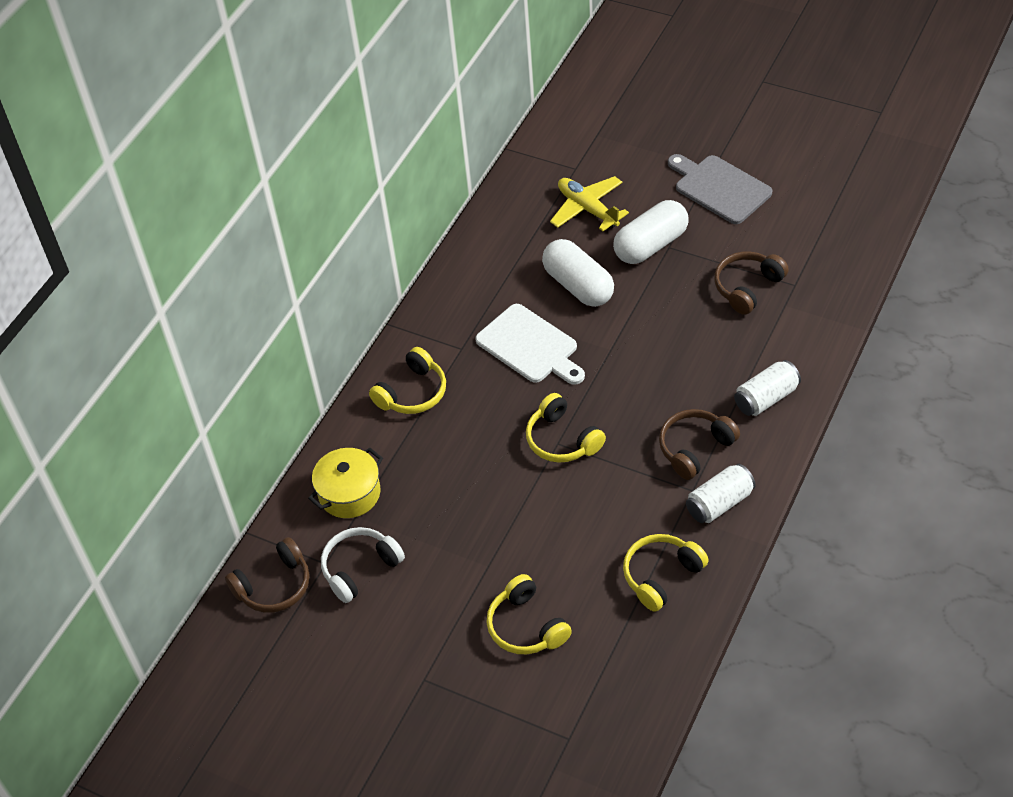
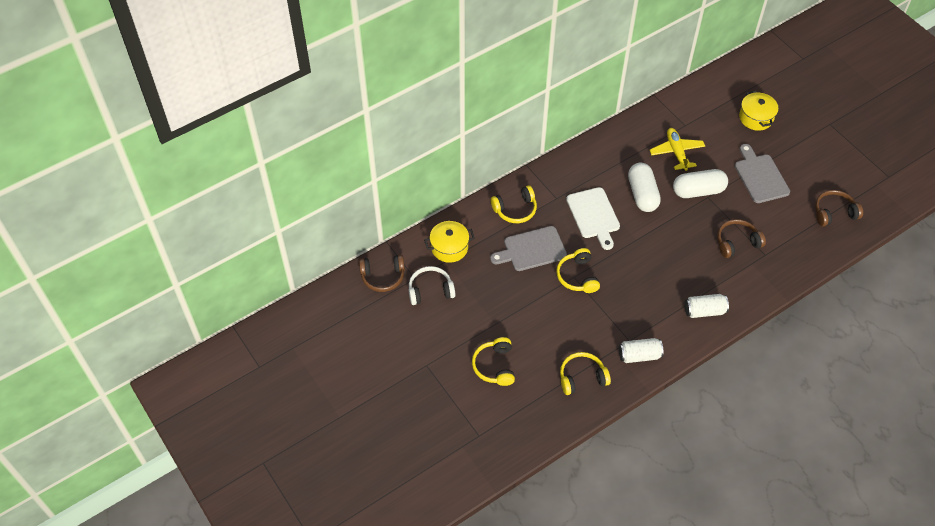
camera: 25 degrees right, 5 degrees up
(472, 436) = (532, 249): none -> grey cutting board
(663, 116) = (756, 118): none -> yellow pot
(695, 448) = (646, 318): brown headphones -> brown headphones (834, 212)

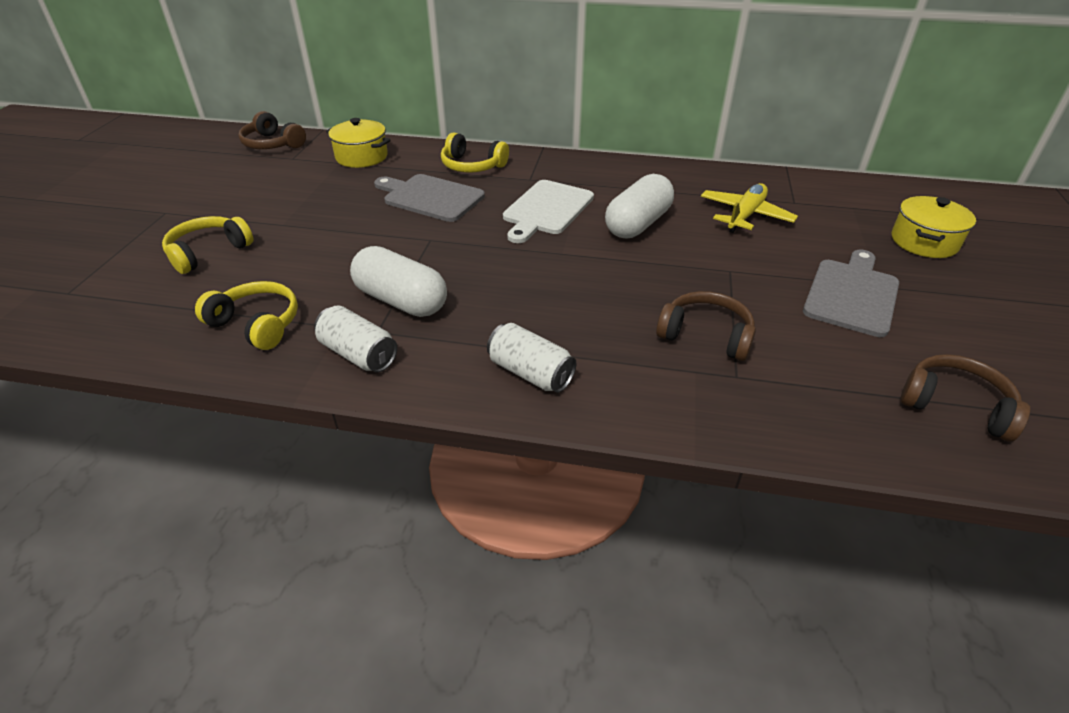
camera: 45 degrees right, 15 degrees down
(430, 290) = (286, 171): white headphones -> none
(577, 276) = (434, 241): yellow headphones -> none
(698, 191) = (723, 259): white capsule -> white capsule (401, 301)

